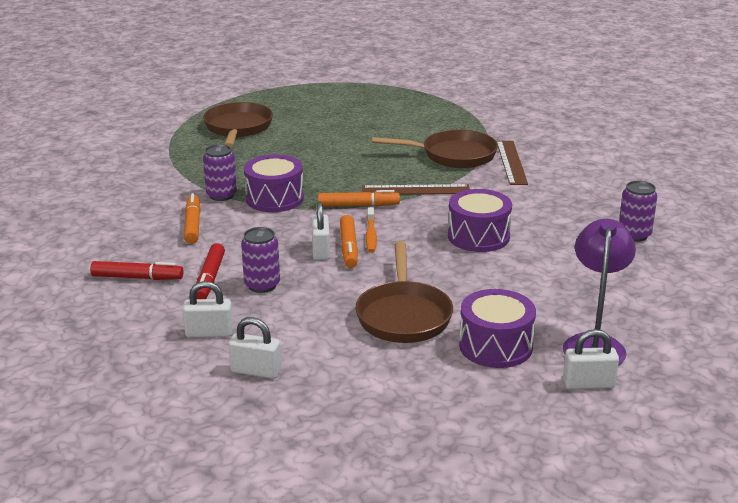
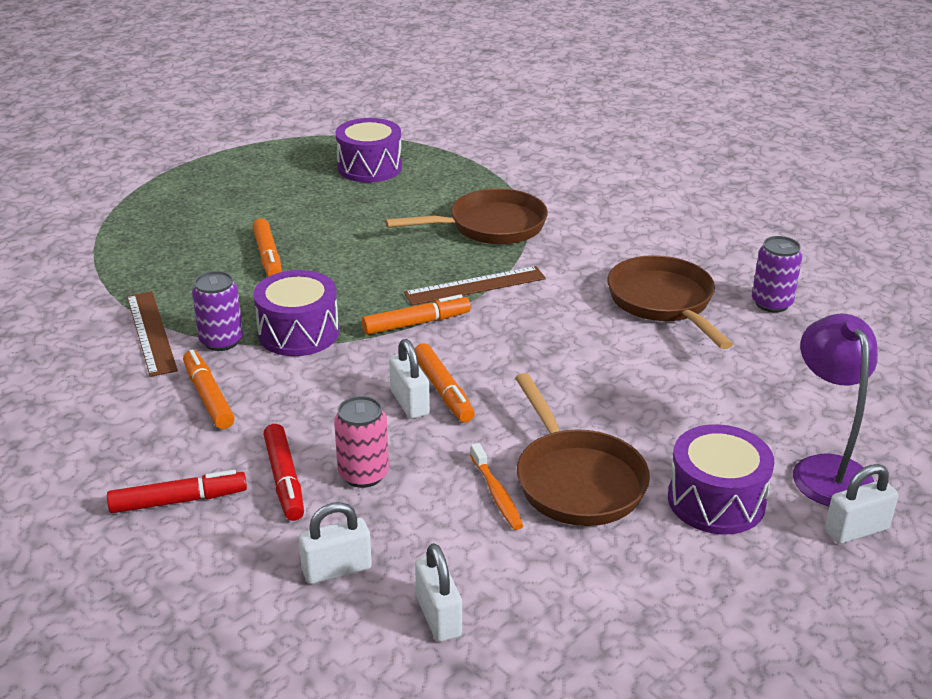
camera: 20 degrees left, 5 degrees up
(238, 128) = (181, 230): brown pan -> brown pan (663, 302)
(256, 371) = (438, 616): white padlock -> white padlock turned 75 degrees clockwise
(262, 285) = (363, 474): purple can -> pink can
(285, 151) = (268, 256): none -> orange marker
(371, 235) = (460, 365): orange toothbrush -> orange toothbrush (496, 494)
(478, 236) = (594, 341): purple drum -> purple drum (369, 167)
(511, 162) = (566, 225): brown ruler -> brown ruler (151, 332)

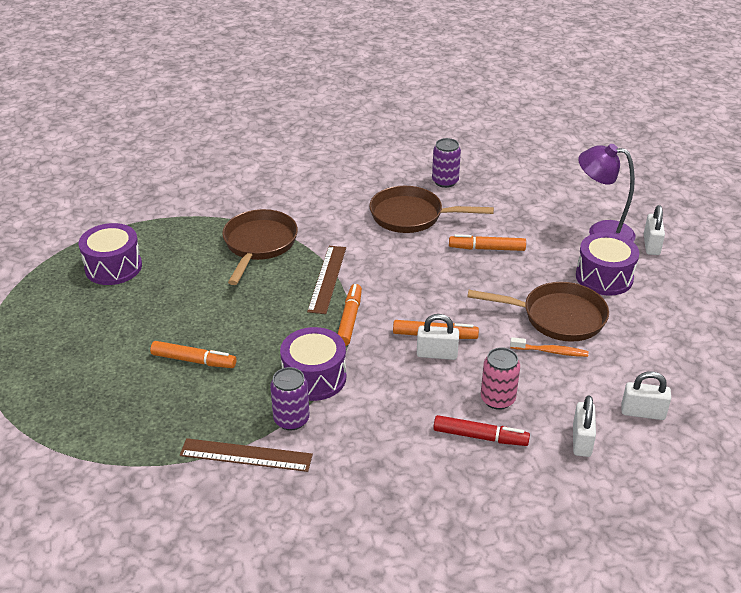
camera: 60 degrees left, 5 degrees up
(178, 500) = (470, 495): red marker -> none
(208, 397) = (358, 447): orange marker -> orange marker (487, 248)

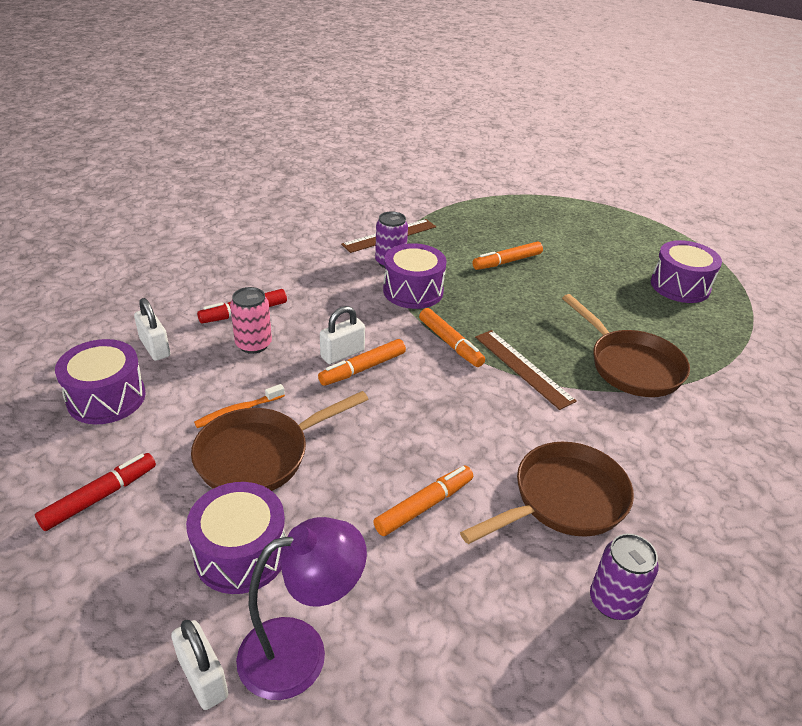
camera: 135 degrees right, 0 degrees up
(642, 412) = (106, 398): white padlock -> purple drum
(672, 343) = (100, 497): none -> red marker

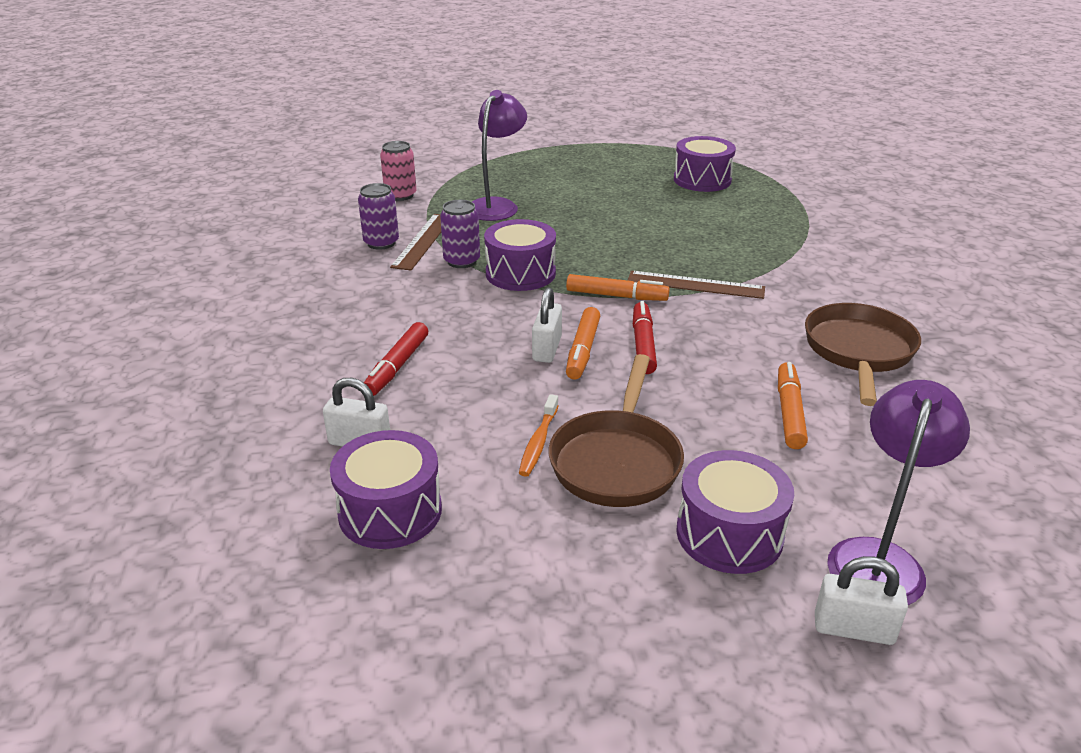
camera: 40 degrees left, 5 degrees down
(100, 497) = (540, 585): red marker -> red marker (643, 344)
(253, 344) = (455, 385): pink can -> pink can (400, 195)
(479, 232) = (497, 206): none -> purple lamp
(507, 262) = (557, 217): orange marker -> none
(613, 601) = (977, 390): purple can -> purple can (381, 243)
(631, 366) = (758, 246): brown pan -> none

